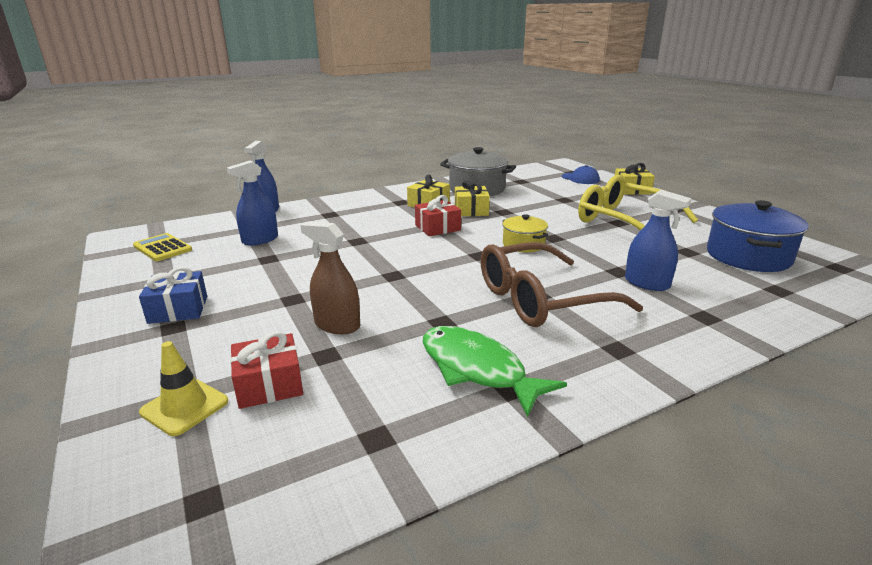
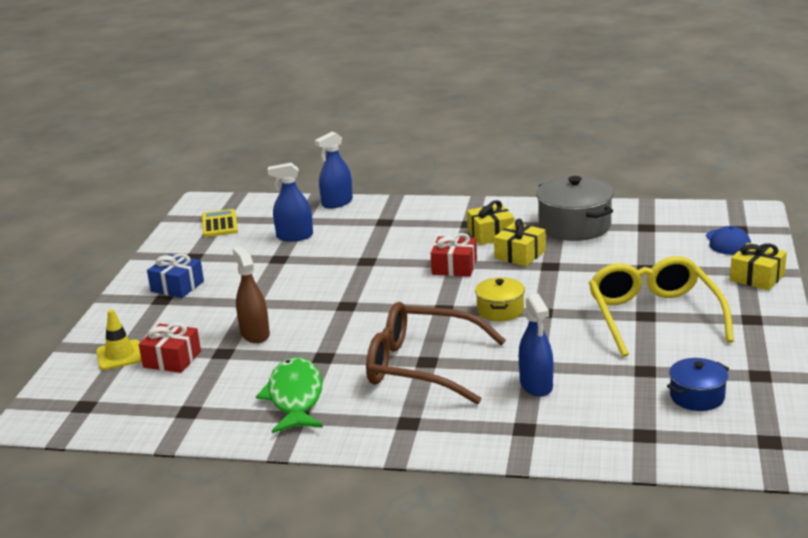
camera: 40 degrees right, 0 degrees up
(748, 256) = (697, 397): blue pot -> blue pot, size x0.57

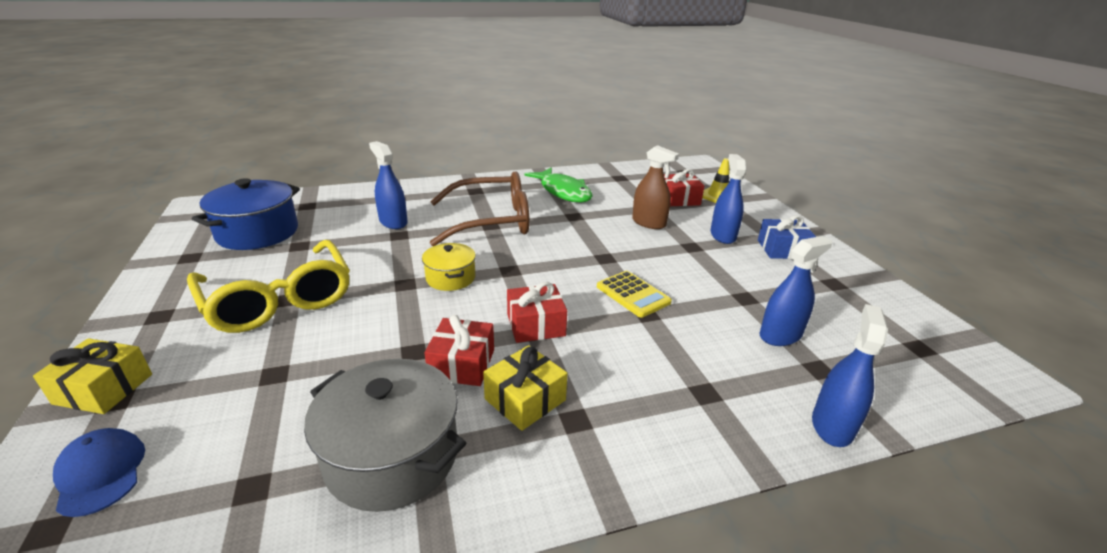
camera: 150 degrees right, 5 degrees up
(205, 308) = (723, 235): none -> blue spray bottle
(219, 224) = (901, 337): yellow calculator -> yellow calculator (633, 294)
(520, 254) = (462, 364): yellow gift -> red gift
(697, 397) = (258, 233): blue pot -> blue pot, size x1.74

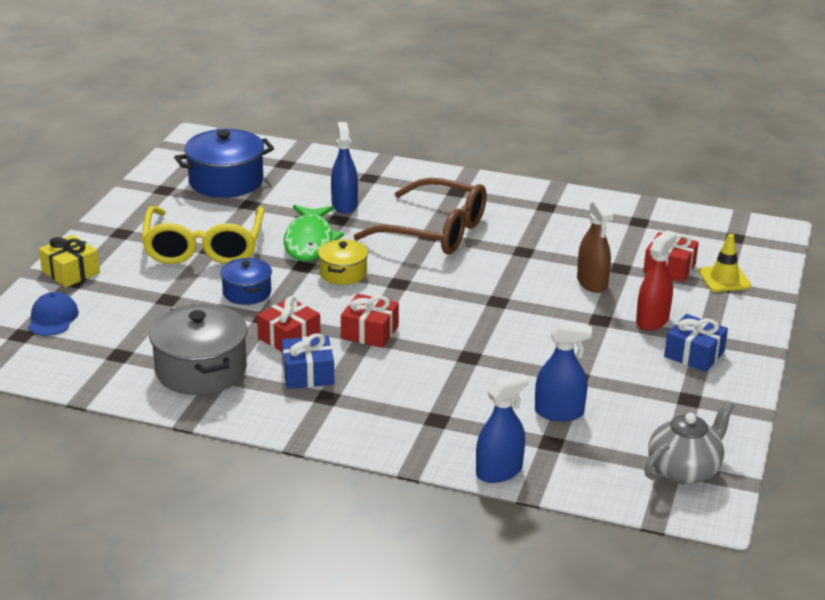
camera: 35 degrees right, 0 degrees up
(368, 331) = (247, 292): none -> blue pot
(525, 399) = (308, 374): yellow gift -> blue gift
(563, 192) = (548, 220): green fish -> green fish (310, 241)
(633, 294) = (478, 339): yellow calculator -> none
(723, 235) = (652, 320): blue spray bottle -> red spray bottle
(931, 345) = (684, 470): none -> grey teapot

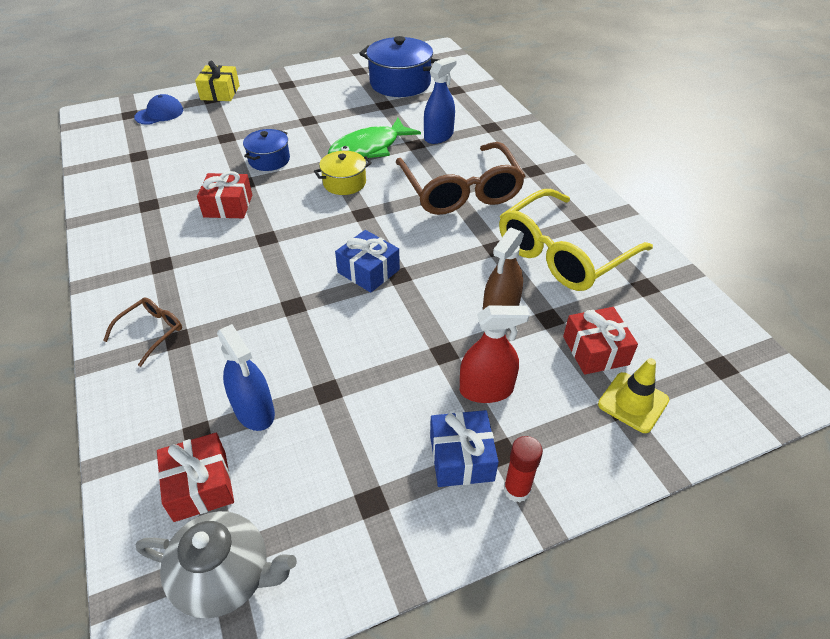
camera: 50 degrees right, 15 degrees up
(201, 370) = (148, 193): grey pot -> none
(204, 247) = (307, 116): yellow glasses -> yellow glasses (563, 253)
(308, 374) = (186, 239): blue gift -> blue gift (368, 271)
(369, 332) = (275, 236): red gift -> red gift (200, 485)
(412, 428) = (151, 332): none -> brown glasses
(499, 471) = (120, 423): blue spray bottle -> none
(738, 347) = (516, 490): none -> red glue stick

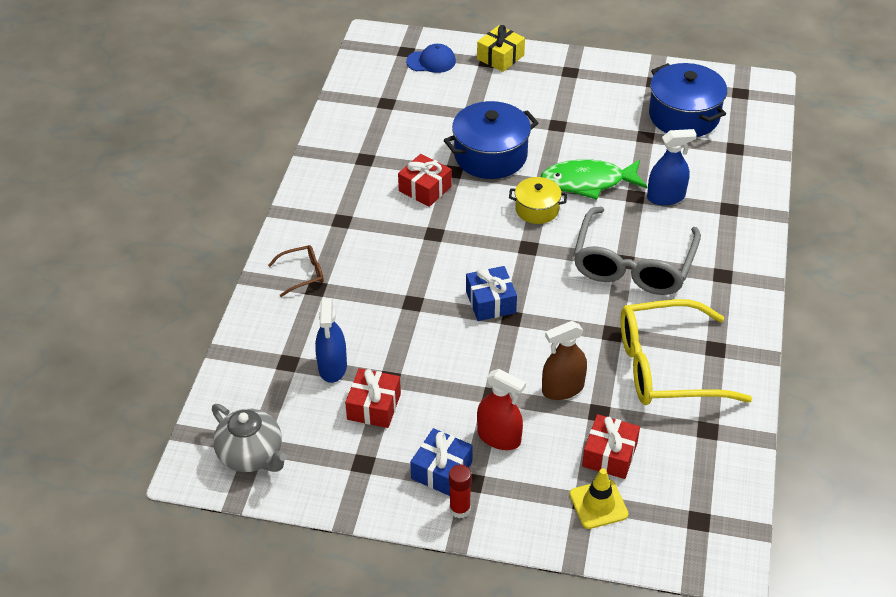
camera: 35 degrees right, 0 degrees up
(200, 485) = (269, 396): red gift -> red gift (374, 406)
(269, 160) = (490, 156): blue pot -> blue pot, size x1.74
(460, 190) = (633, 264): brown glasses -> grey glasses

